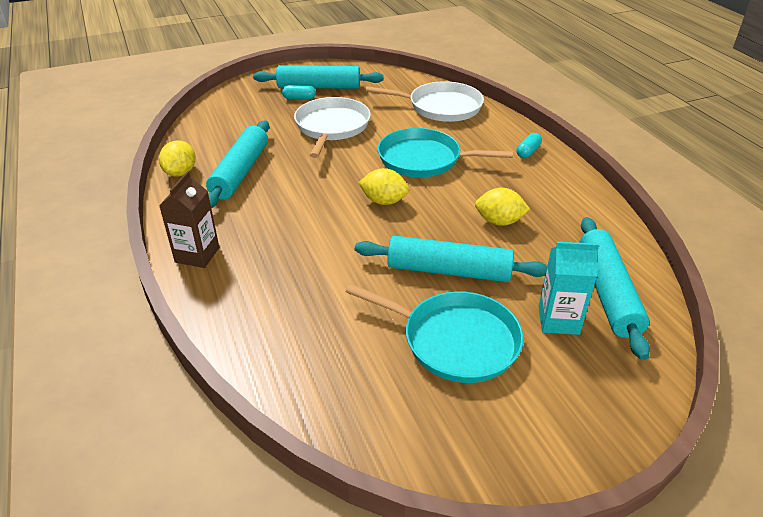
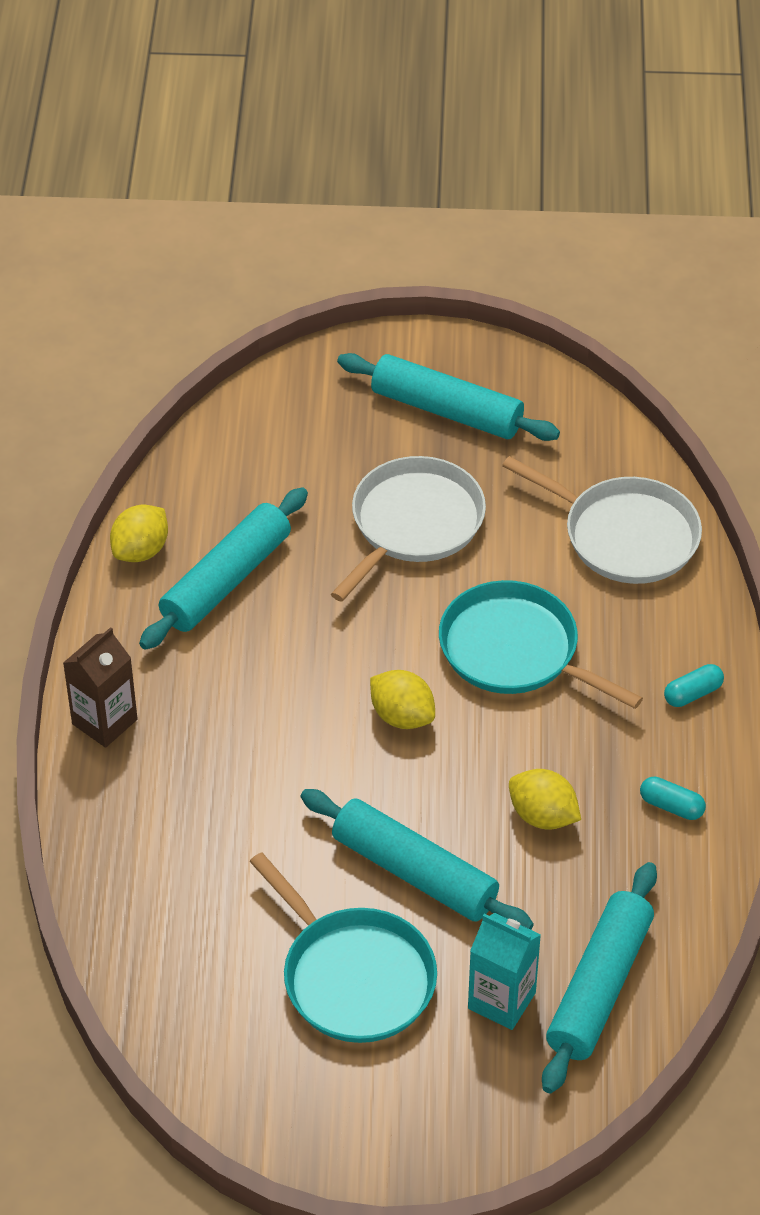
camera: 25 degrees right, 10 degrees up
(299, 98) = (398, 431): turquoise capsule -> turquoise capsule (671, 806)

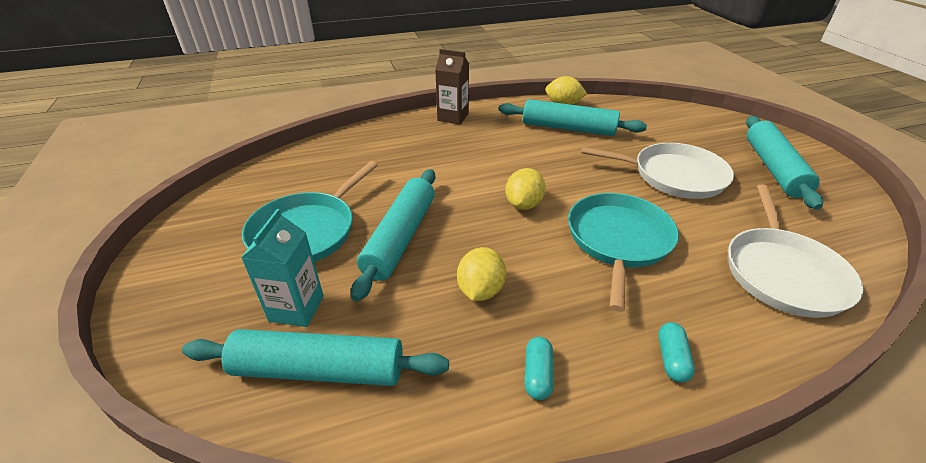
camera: 70 degrees right, 10 degrees down
(692, 693) = (672, 359): turquoise capsule -> turquoise capsule turned 60 degrees clockwise

